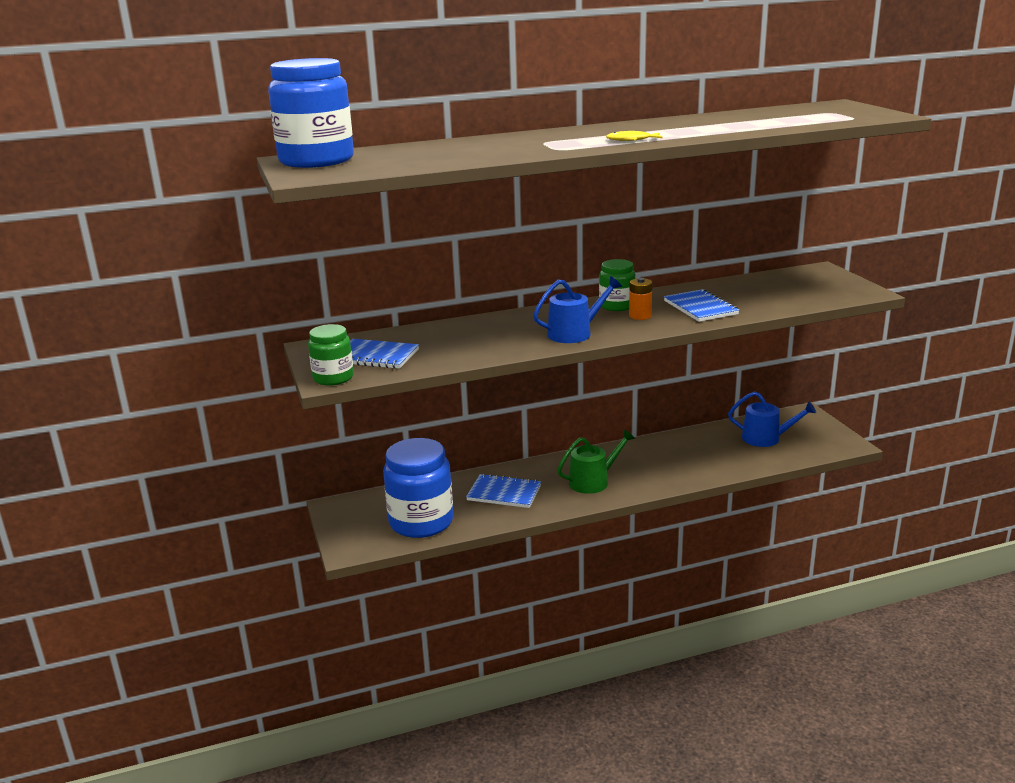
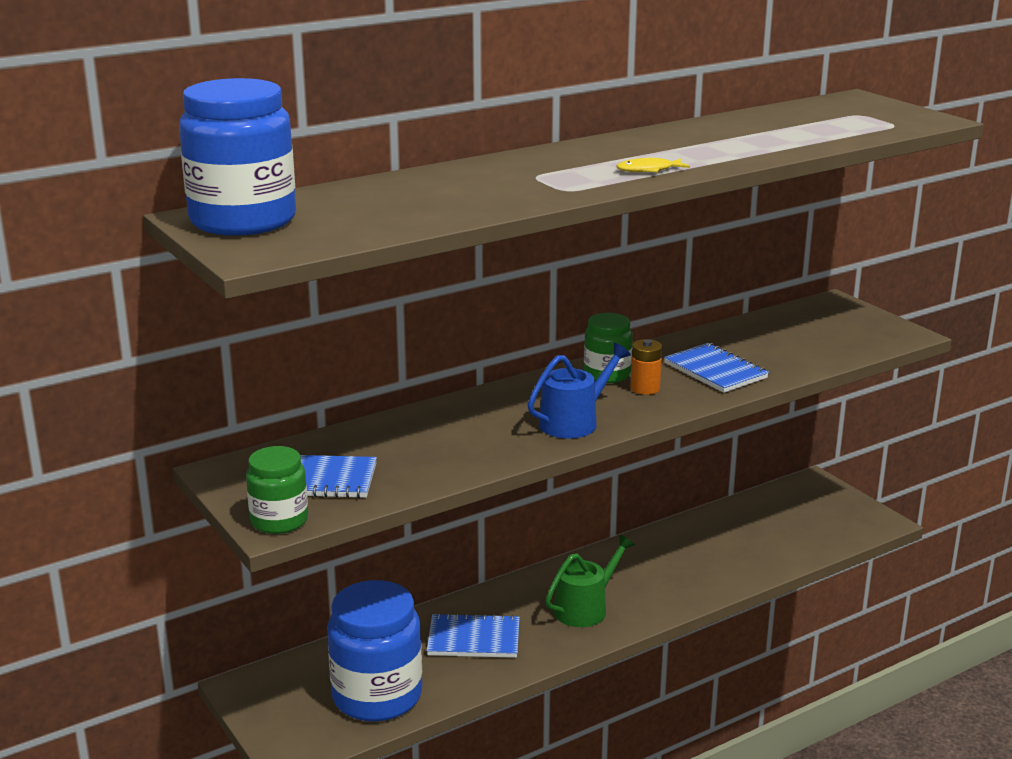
camera: 15 degrees left, 0 degrees up
(766, 438) = (779, 523): blue watering can -> none

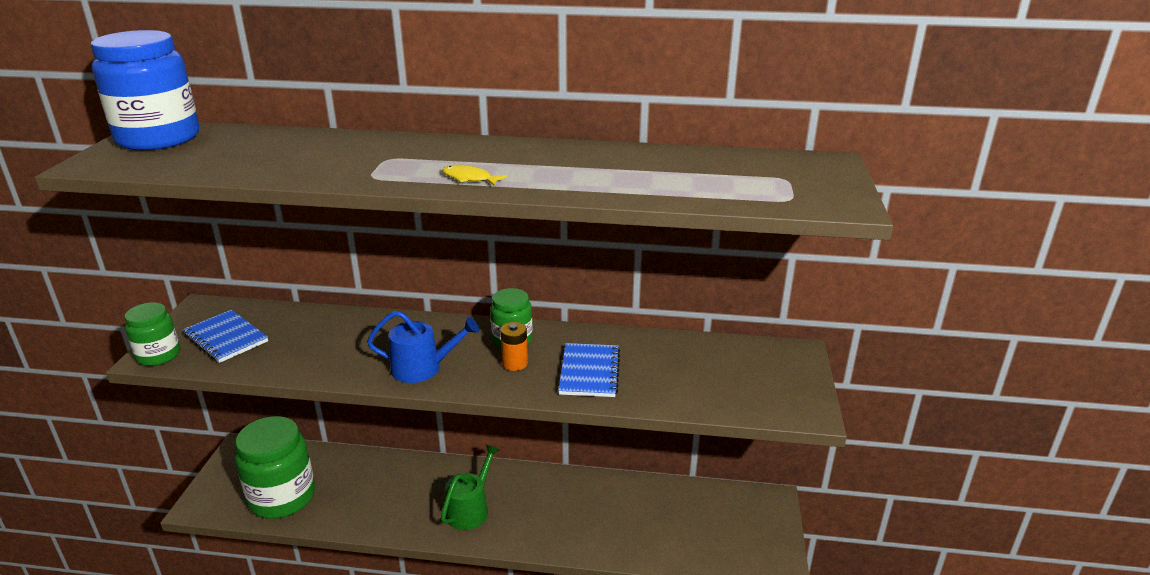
camera: 40 degrees right, 5 degrees up
(377, 696) = (282, 497): blue jar -> green jar
(474, 639) = (381, 490): blue notebook -> none
(585, 608) = (470, 509): green watering can -> green watering can turned 60 degrees counterclockwise

